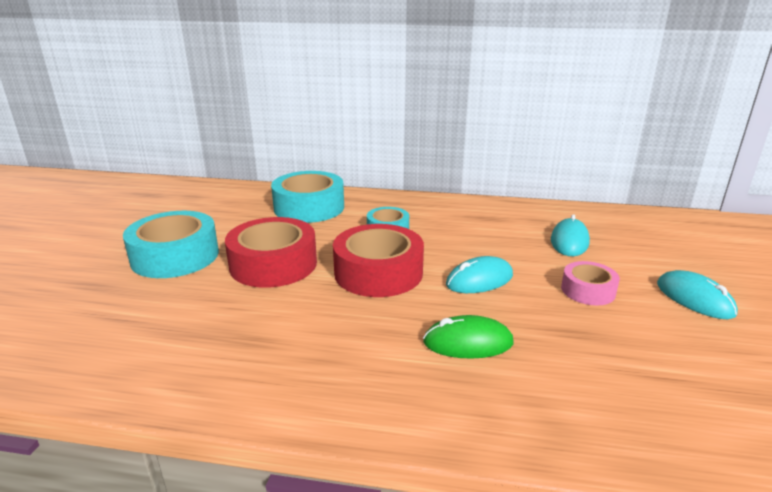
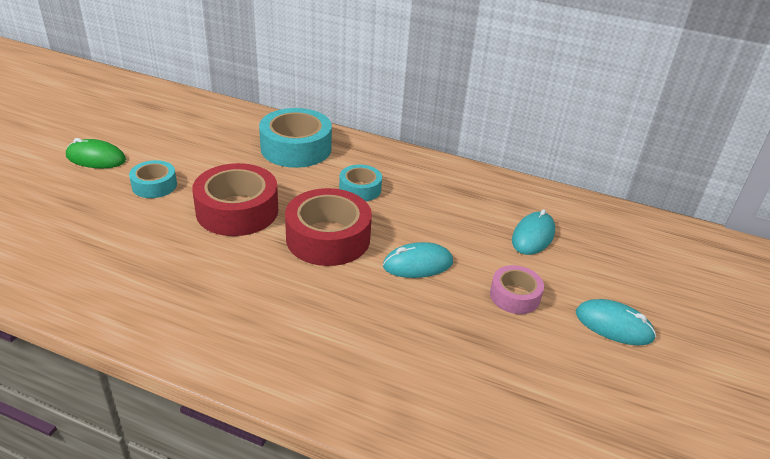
camera: 10 degrees right, 10 degrees up
(175, 256) = (154, 185): turquoise tape -> turquoise tape, size x0.55
(468, 342) = (372, 327): green mouse -> green mouse (96, 158)
(694, 299) = (614, 325): turquoise mouse -> turquoise mouse turned 45 degrees counterclockwise

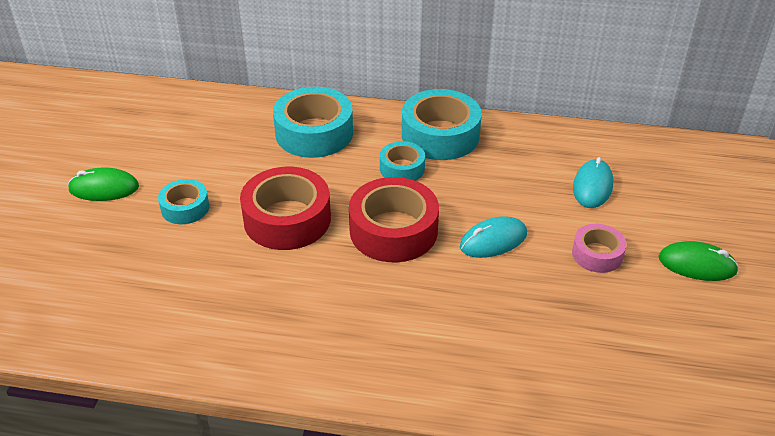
camera: 10 degrees left, 5 degrees up
(407, 169) = (440, 135): none -> turquoise tape
(614, 325) = (697, 265): turquoise mouse -> green mouse

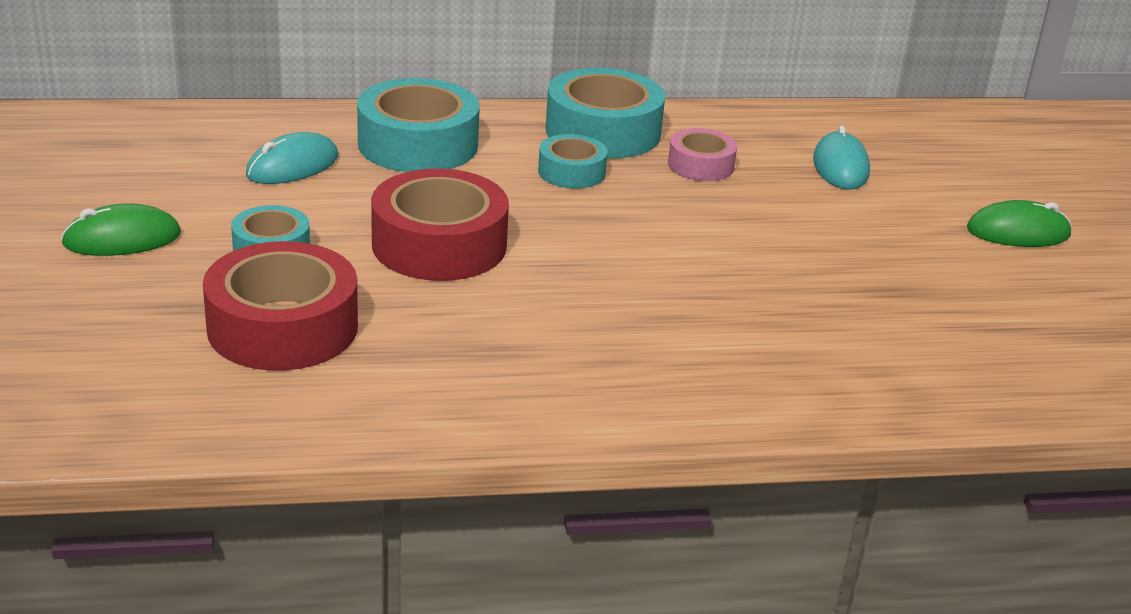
camera: 20 degrees left, 10 degrees down
(393, 230) = (602, 241): red tape -> red tape (282, 327)
(493, 240) = (746, 236): turquoise mouse -> turquoise mouse (292, 166)
(597, 254) = (890, 236): pink tape -> pink tape (701, 165)

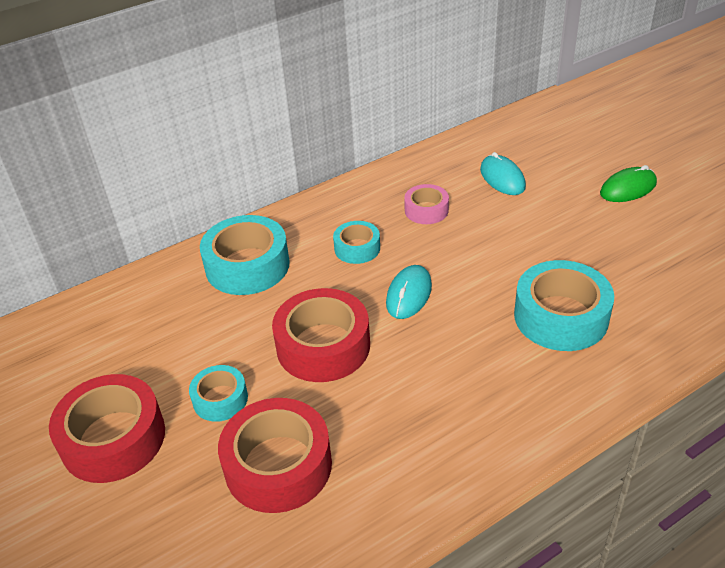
camera: 20 degrees left, 10 degrees up
(122, 239) = (113, 438): green mouse -> red tape
(292, 166) = (181, 320): turquoise mouse -> turquoise mouse (409, 294)
(603, 131) = (351, 207): turquoise tape -> turquoise tape (561, 316)

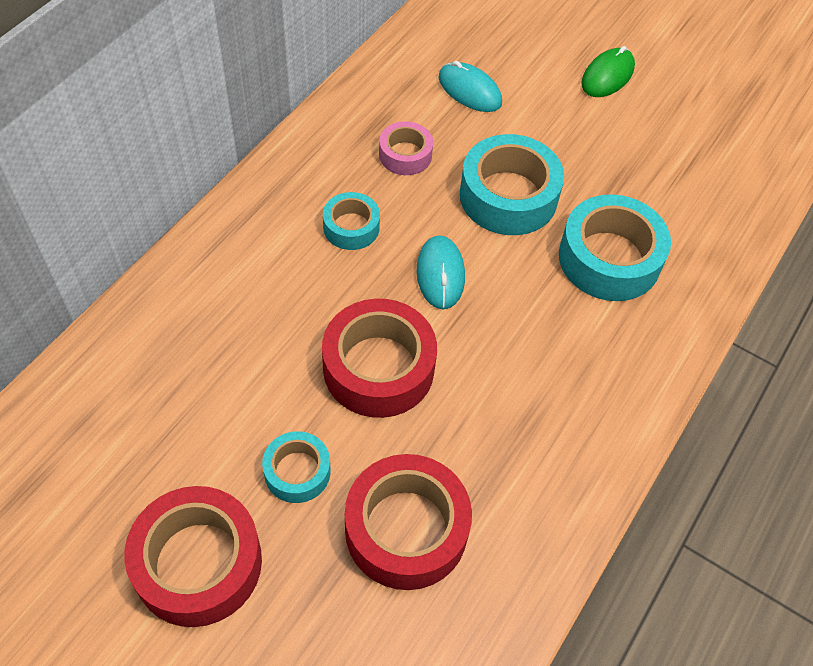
camera: 30 degrees left, 15 degrees up
(247, 266) = (231, 285): turquoise tape -> turquoise tape (508, 196)

